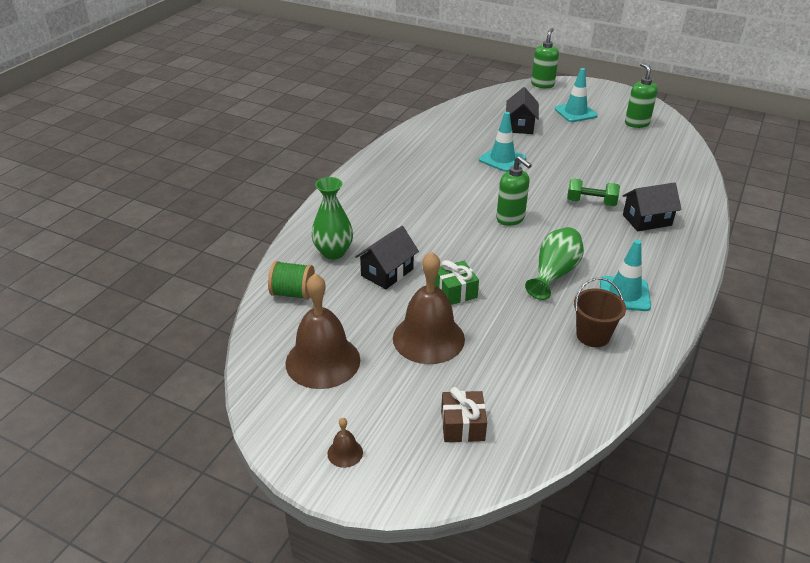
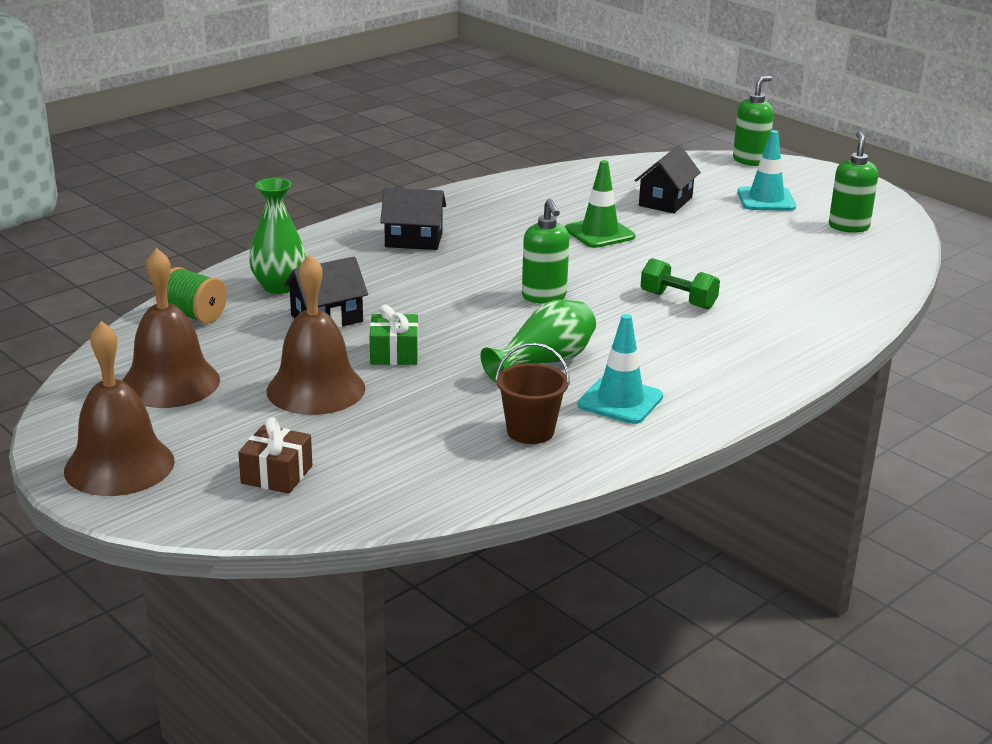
camera: 20 degrees right, 10 degrees down
(345, 453) = (119, 465): brown bell -> brown bell, size x2.38
(502, 159) = (599, 233): turquoise traffic cone -> green traffic cone
(647, 220) = (740, 333): black house -> black house (413, 240)

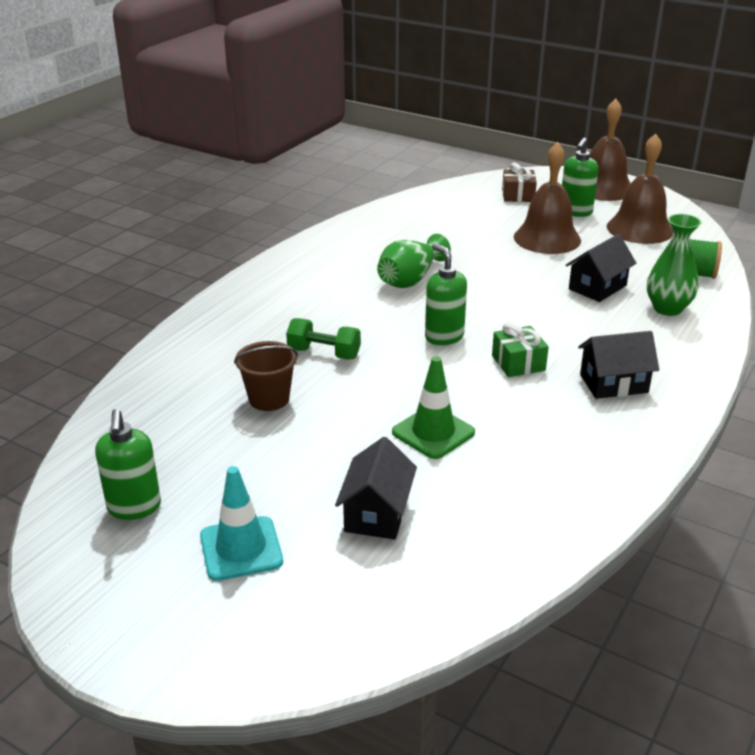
camera: 165 degrees right, 5 degrees up
(394, 353) = (521, 269): green gift -> green gift (518, 363)
(530, 431) = (394, 234): brown bucket -> brown bucket (269, 399)
(620, 401) = (344, 260): turquoise traffic cone -> none
(750, 161) = (268, 669): green soap dispenser -> green soap dispenser (575, 212)

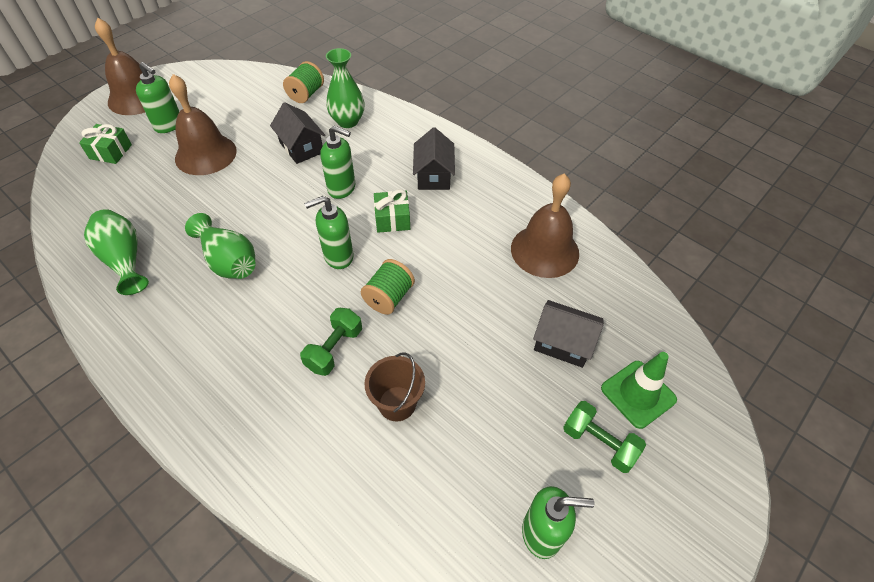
camera: 80 degrees left, 20 degrees up
(241, 549) = (599, 443): turquoise traffic cone -> green dumbbell
(390, 232) = (124, 260): none -> green vase
(400, 376) = (389, 297): none -> green spool
(433, 432) = (471, 290): green traffic cone -> green traffic cone (638, 394)
(518, 195) = (110, 152): brown gift -> green gift
(548, 323) = (342, 188): none -> green soap dispenser
(639, 229) = (222, 99): brown bell -> brown bell (544, 250)

